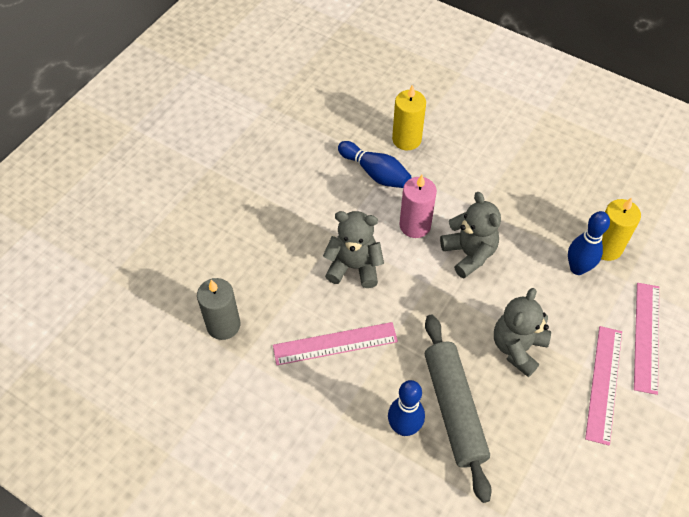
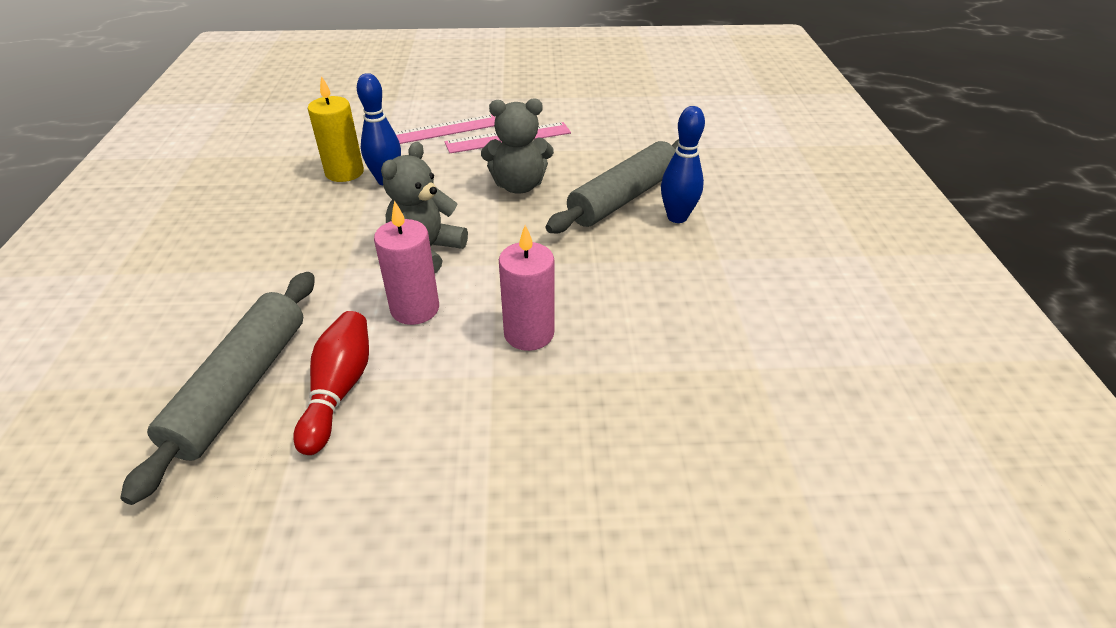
camera: 125 degrees left, 15 degrees down
(223, 325) = (743, 414): grey candle -> none
(335, 344) = (648, 299): pink ruler -> none
(354, 267) = (529, 333): grey teddy bear -> pink candle
(375, 173) = (339, 390): blue bowling pin -> red bowling pin
(406, 139) = (241, 387): yellow candle -> grey rolling pin

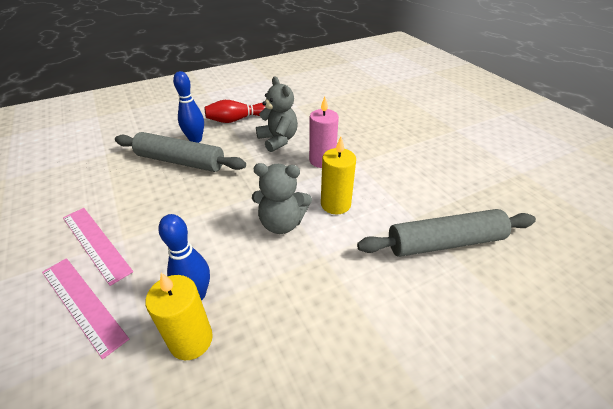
camera: 115 degrees left, 0 degrees up
(339, 390) = (409, 204): red bowling pin -> red bowling pin (236, 120)
(415, 309) = (335, 204): pink candle -> yellow candle
(518, 185) = (179, 209): grey teddy bear -> grey teddy bear (278, 140)

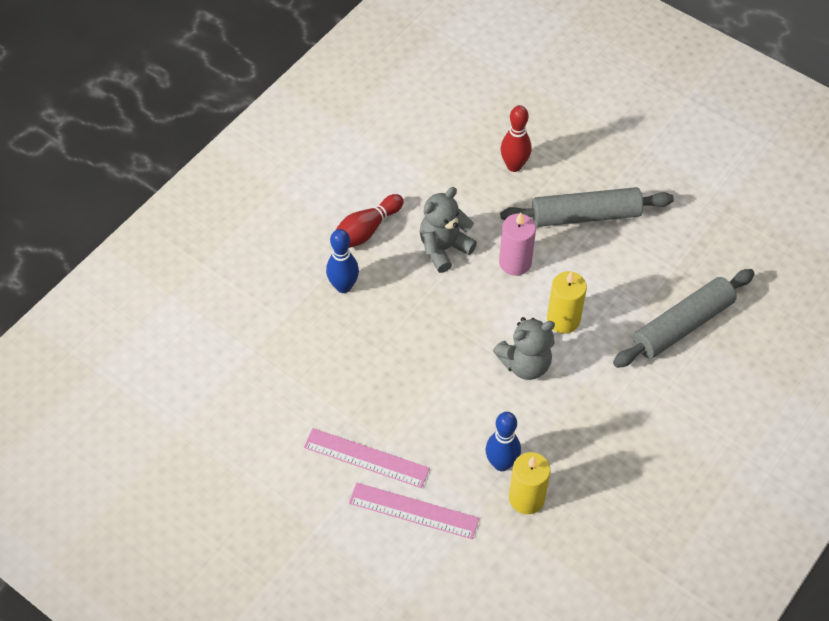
camera: 25 degrees left, 15 degrees up
(180, 161) = (356, 327): grey rolling pin -> grey rolling pin (585, 215)
(278, 140) = (444, 248): grey teddy bear -> grey teddy bear turned 75 degrees counterclockwise
(357, 116) = (514, 166): none -> red bowling pin

